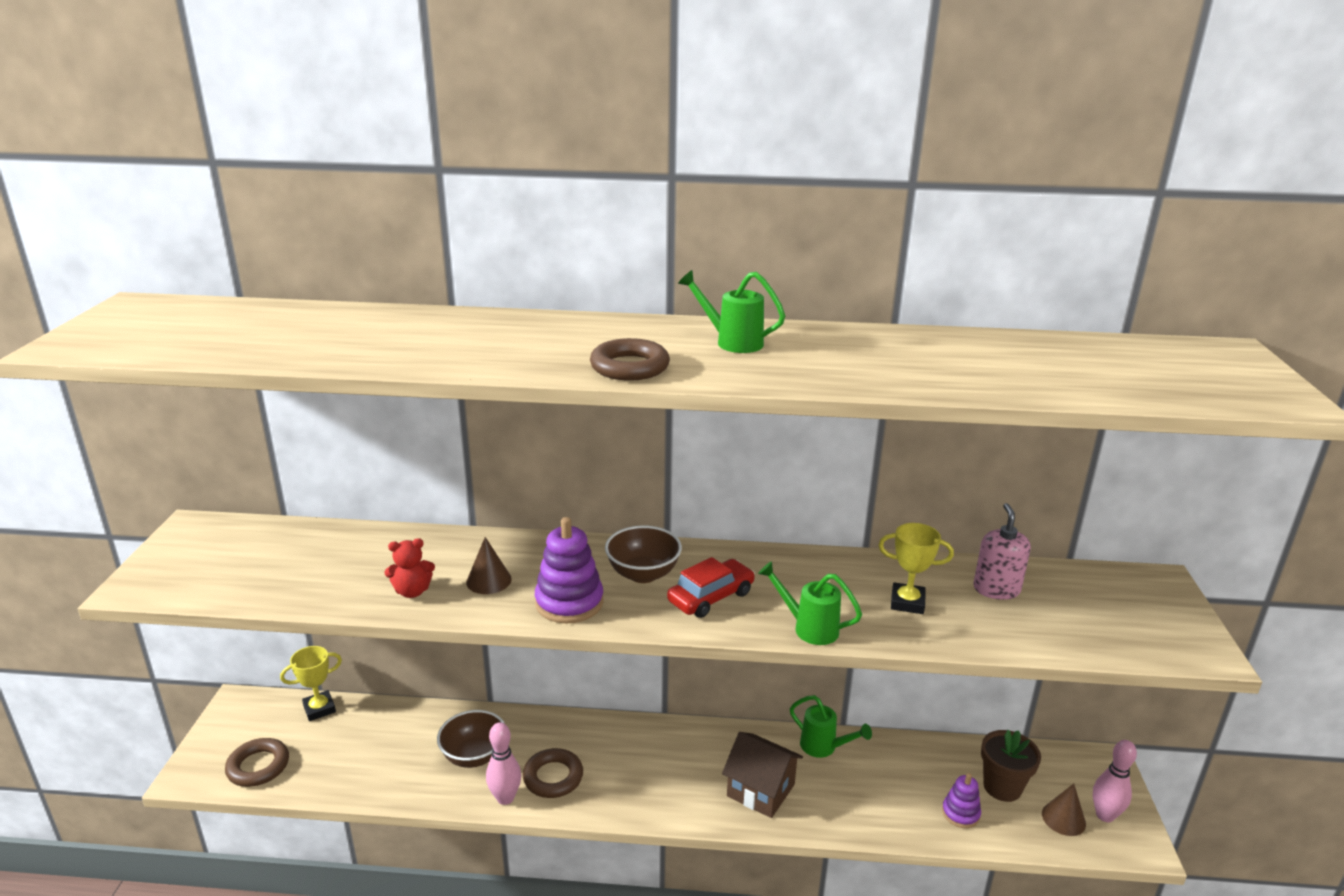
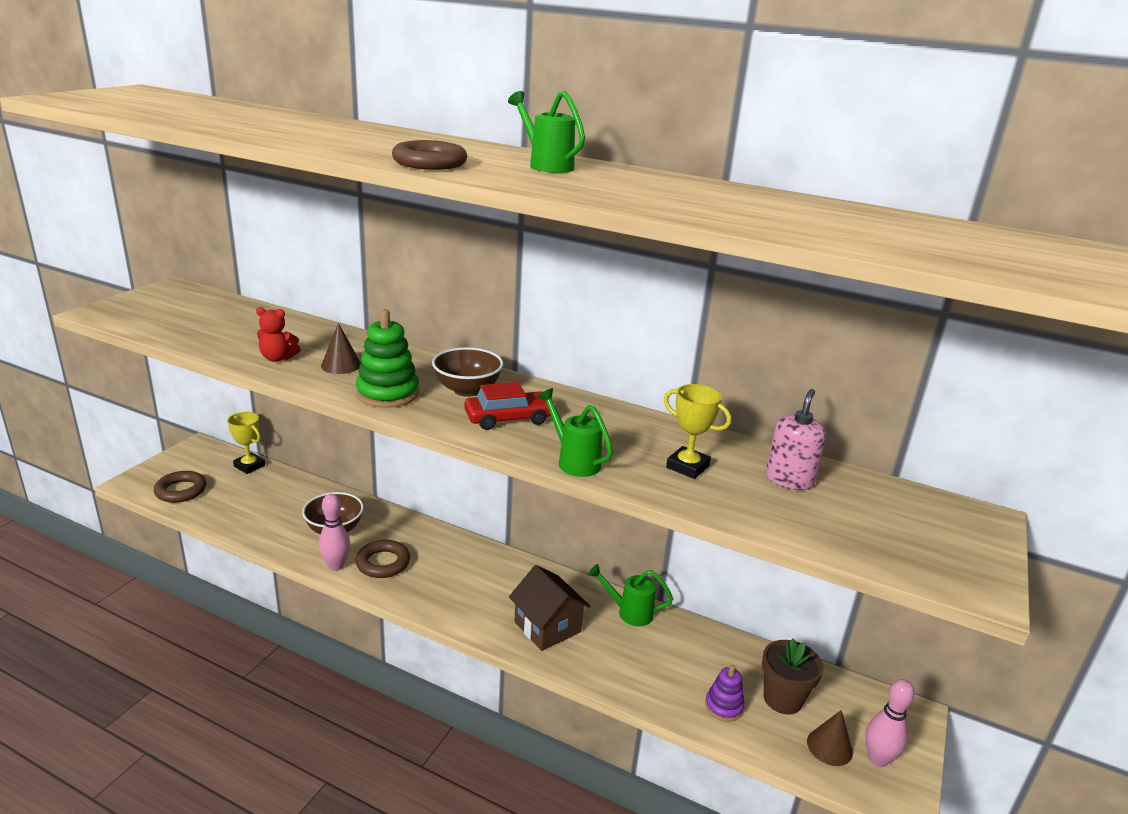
camera: 20 degrees right, 0 degrees up
(319, 709) = (249, 466): yellow trophy -> yellow trophy turned 45 degrees clockwise
(569, 602) = (388, 393): purple stacking toy -> green stacking toy
(824, 747) = (629, 612): green watering can -> green watering can turned 135 degrees clockwise

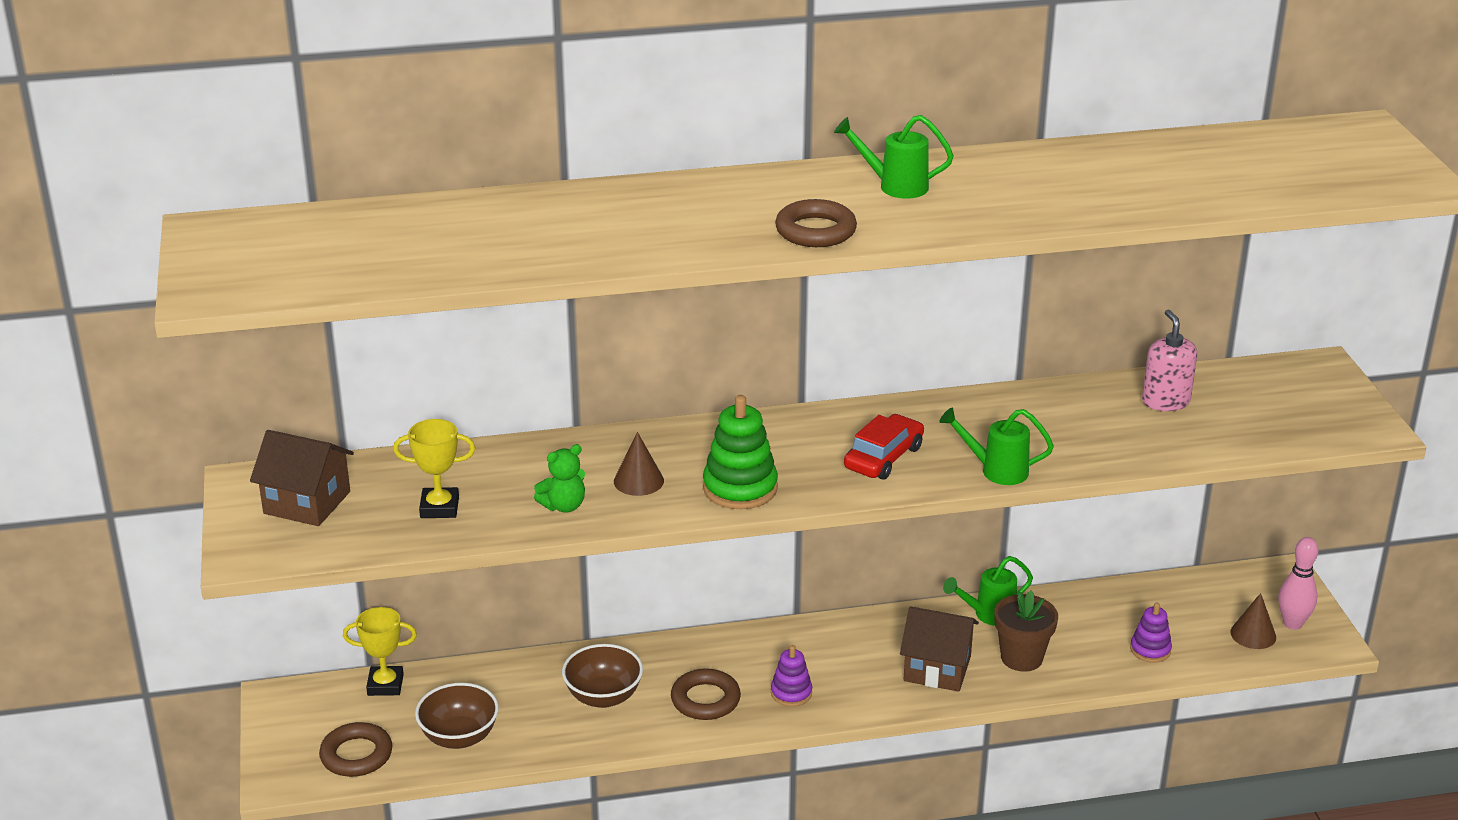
camera: 35 degrees left, 5 degrees up
(173, 305) = (307, 502): none -> brown house
(278, 358) = (564, 506): red teddy bear -> green teddy bear
(336, 566) = (664, 729): pink bowling pin -> none
(436, 588) = (791, 693): none -> purple stacking toy
(467, 390) = (800, 446): brown bowl -> brown bowl (459, 737)
(687, 467) = (1083, 429): yellow trophy -> yellow trophy (439, 508)
(782, 699) = (1185, 617): brown flower pot -> brown flower pot (1021, 658)

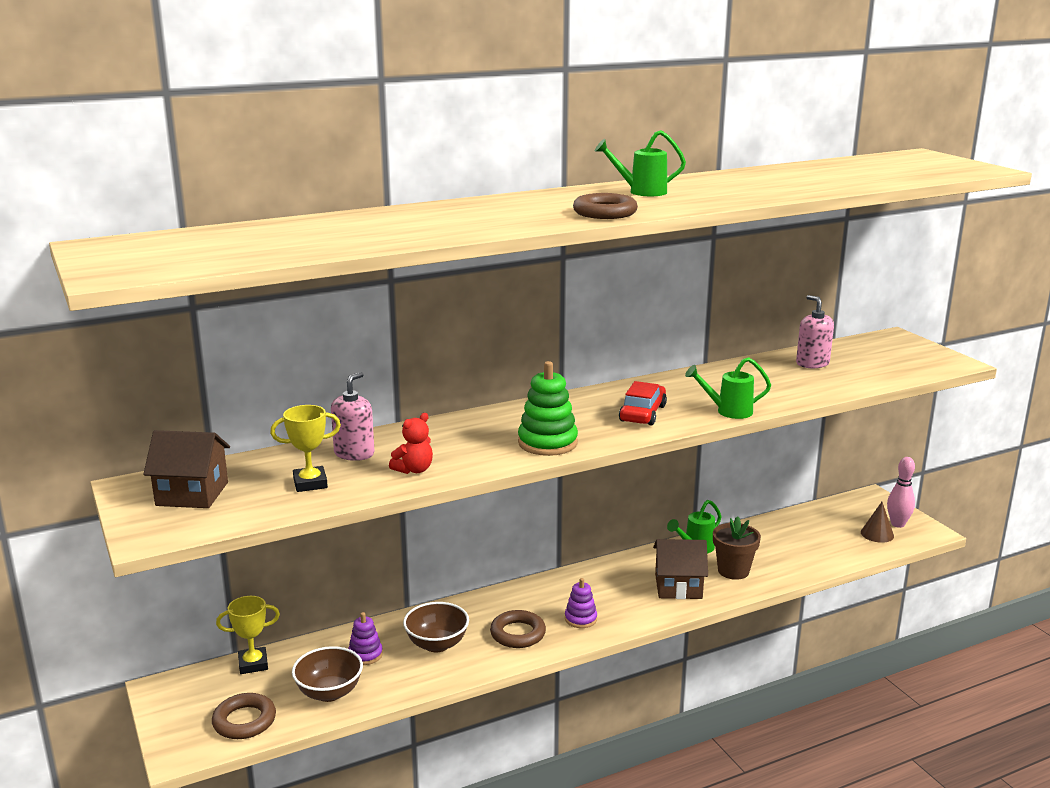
camera: 15 degrees left, 10 degrees down
(505, 470) = (354, 453): none -> pink soap dispenser
(564, 506) = (414, 470): green teddy bear -> red teddy bear
(638, 481) = (466, 448): brown cone -> none
(1150, 650) = (816, 553): purple stacking toy -> purple stacking toy (365, 655)

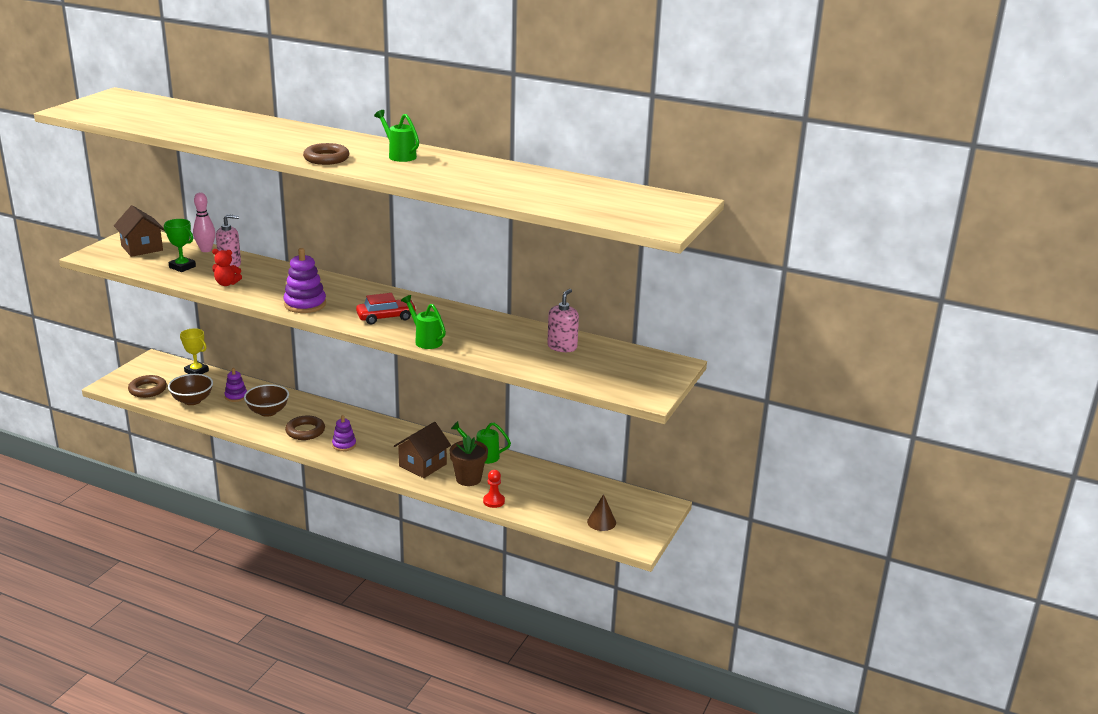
camera: 50 degrees right, 5 degrees up
(310, 483) = (182, 267): yellow trophy -> green trophy
(547, 443) = (305, 304): green stacking toy -> purple stacking toy
(678, 586) = (422, 465): brown house -> brown house turned 75 degrees clockwise
(790, 573) = (494, 501): none -> red pawn
(897, 524) = (631, 527): pink bowling pin -> pink bowling pin (206, 250)

